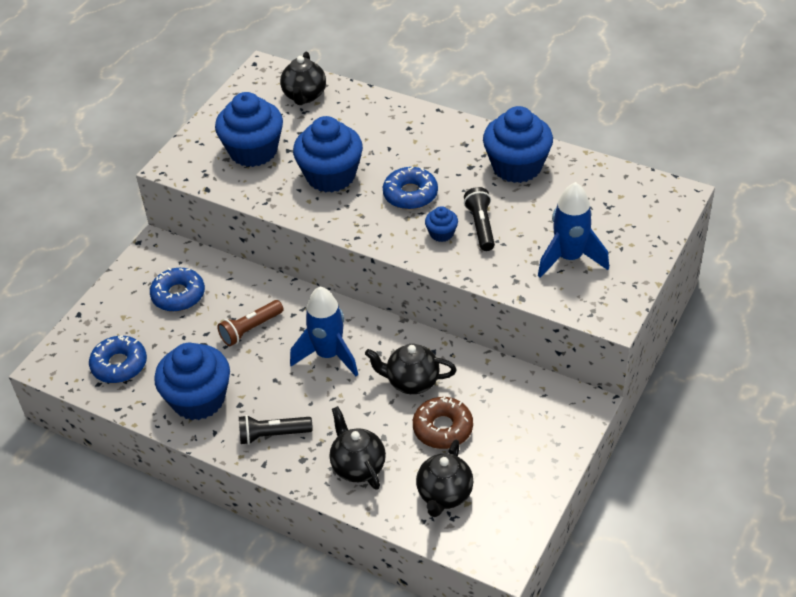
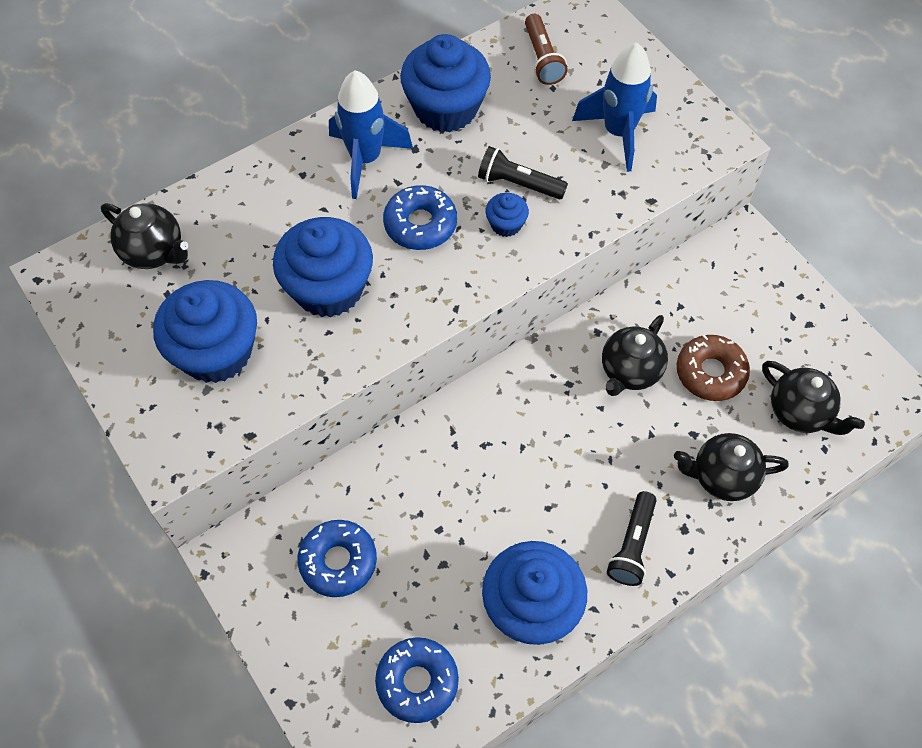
camera: 65 degrees left, 15 degrees up
(250, 329) = (450, 501): brown flashlight -> brown flashlight (542, 59)
(328, 355) = (543, 435): blue rocket -> blue rocket (365, 159)

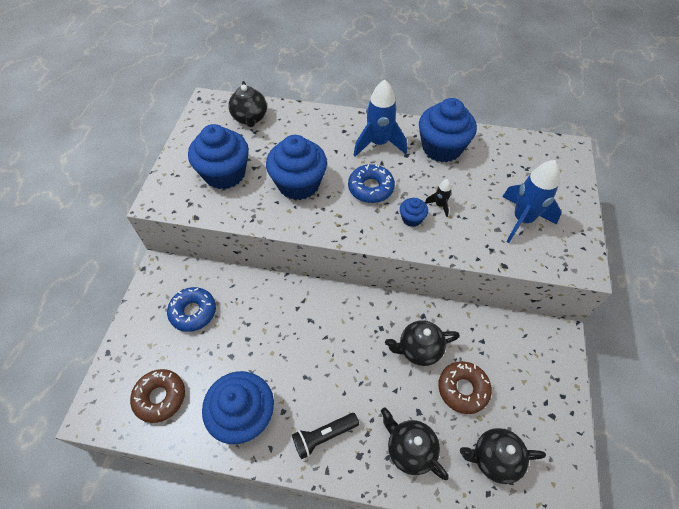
camera: 45 degrees right, 5 degrees down
(417, 682) = (160, 397): blue donut -> brown donut
(518, 184) = (439, 205): black flashlight -> black rocket
(542, 59) = (518, 158): brown flashlight -> none
(800, 412) = (494, 459): black teapot -> black teapot turned 90 degrees clockwise

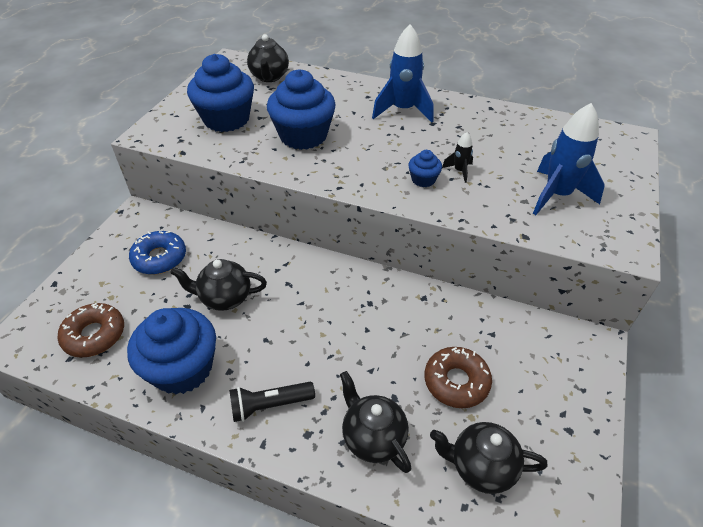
camera: 10 degrees right, 10 degrees down
(370, 188) = (383, 148): blue donut -> none
(419, 349) = (410, 331): black teapot -> black teapot (224, 298)
(442, 148) = (475, 121): blue cupcake -> none

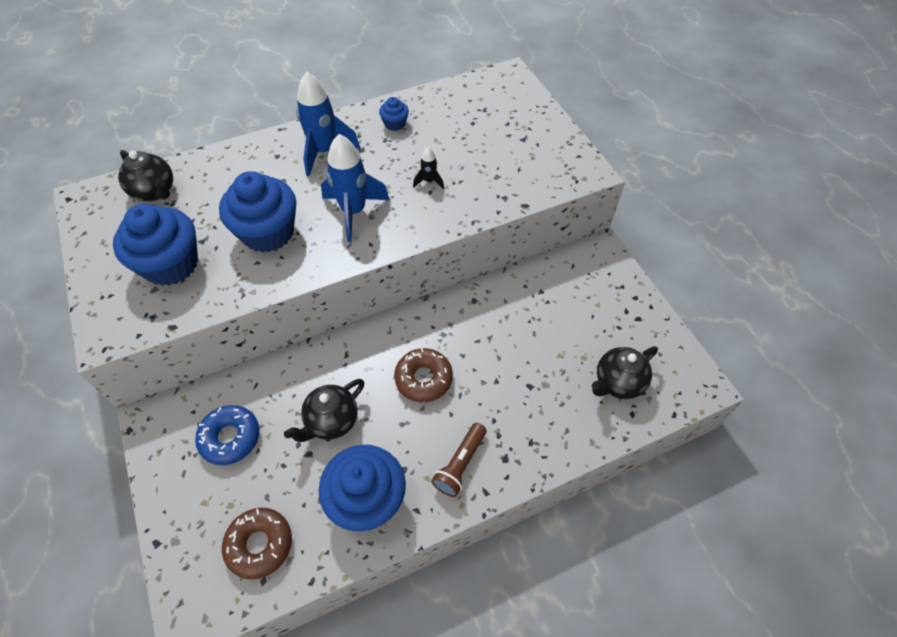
camera: 45 degrees left, 10 degrees up
(269, 405) = (460, 464): black flashlight -> brown flashlight
(373, 437) = (545, 422): black teapot -> none
(423, 180) = (411, 207): blue cupcake -> blue cupcake (395, 124)
(456, 382) = (553, 342): brown donut -> brown donut (423, 379)
(557, 195) = (512, 157): blue rocket -> blue rocket (354, 212)

